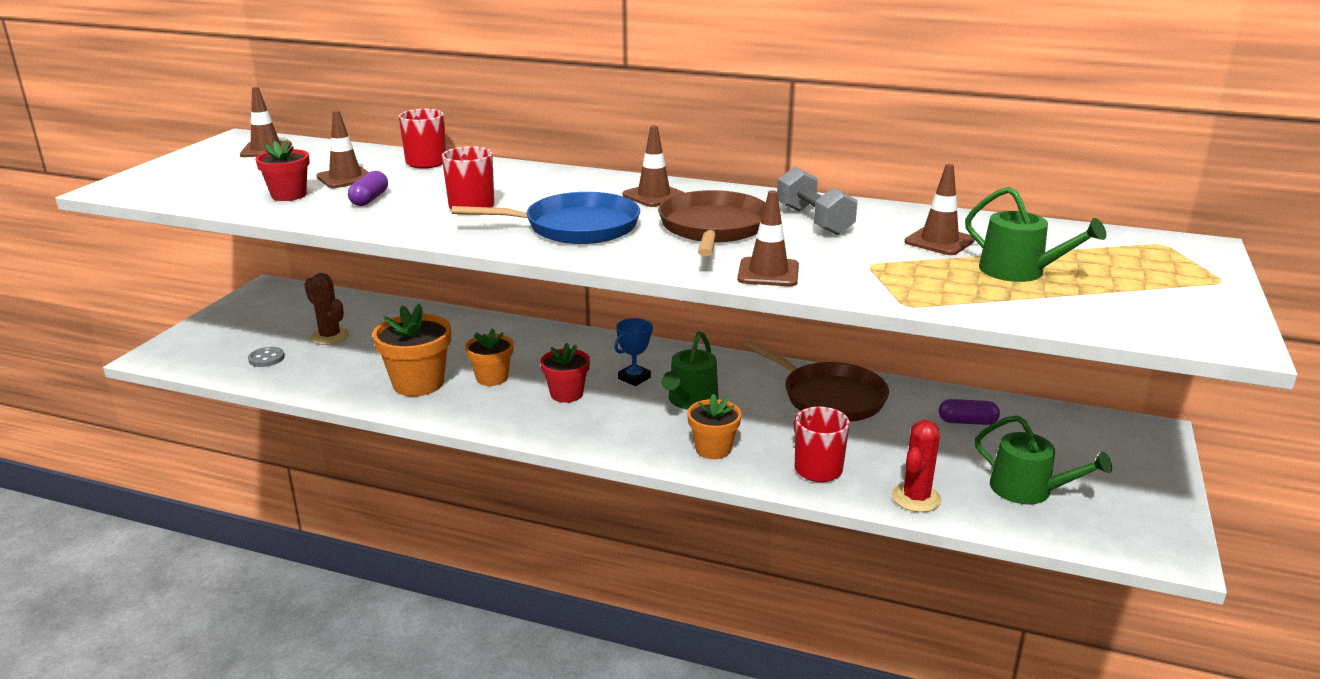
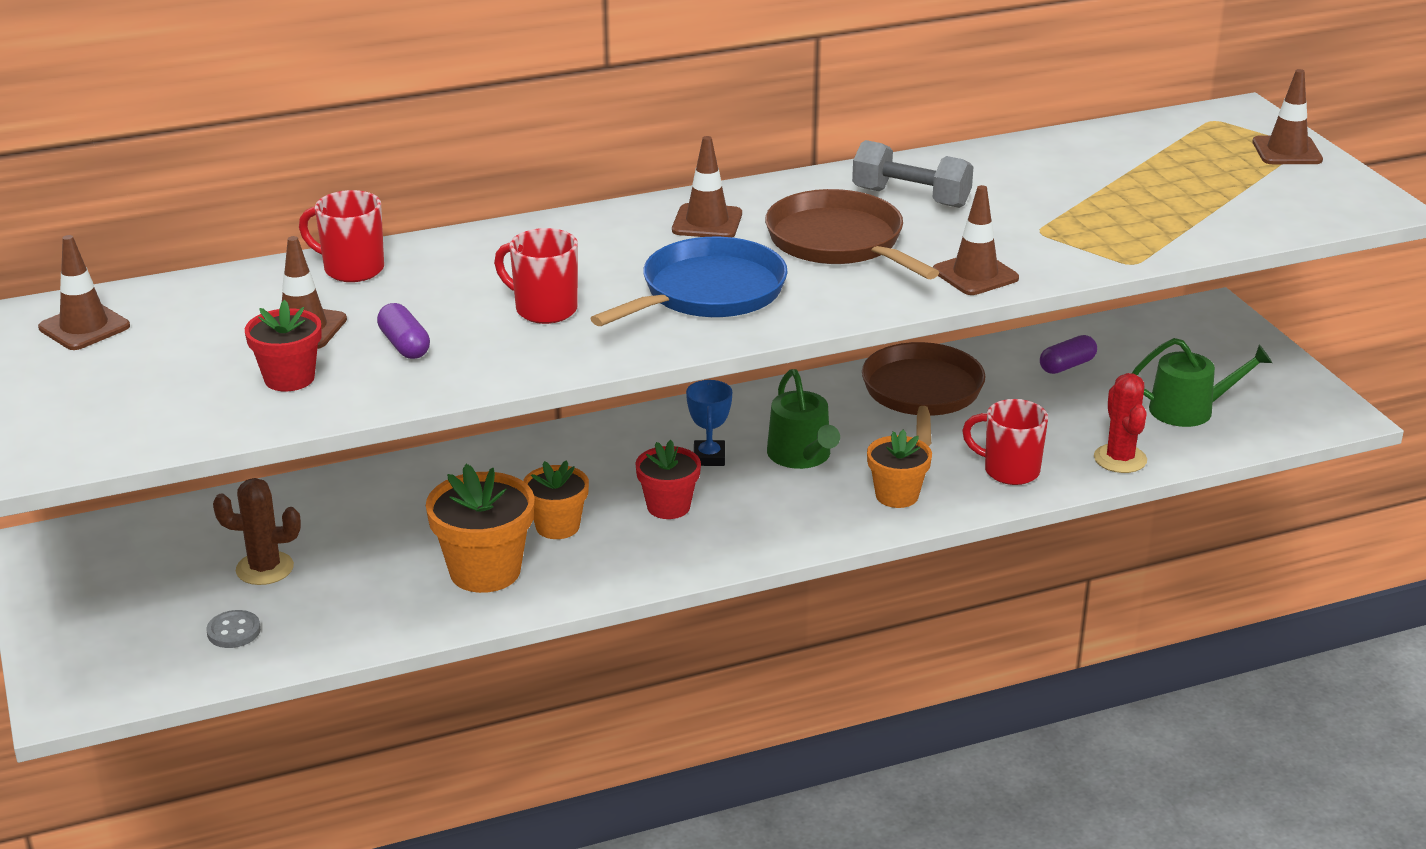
camera: 40 degrees left, 5 degrees up
(829, 397) = (922, 393): brown pan -> brown pan turned 90 degrees counterclockwise
(939, 241) = (1050, 182): brown traffic cone -> brown traffic cone (1287, 151)
(1019, 272) = (1158, 193): green watering can -> none

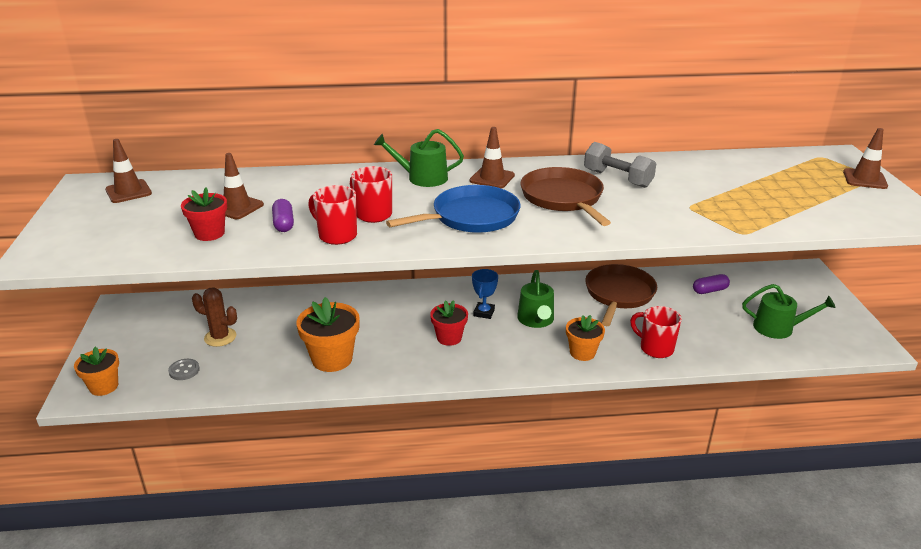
camera: 15 degrees right, 0 degrees up
(352, 269) = (284, 179): red mug -> red mug (336, 235)
(557, 526) = (383, 339): orange flower pot -> orange flower pot (104, 386)
(589, 236) = (422, 178): none -> green watering can
(975, 274) = (638, 227): brown traffic cone -> none
(1120, 459) = (726, 352): red cactus -> none

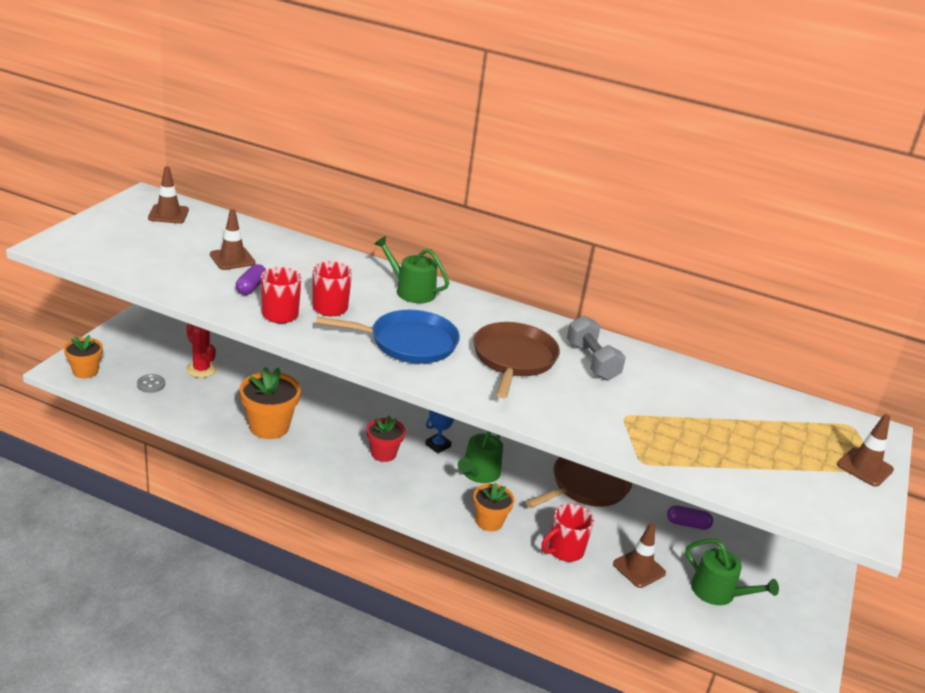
camera: 25 degrees right, 0 degrees up
(209, 233) = (188, 273): red flower pot -> none
(220, 337) = (201, 369): brown cactus -> red cactus
(492, 178) = (473, 315): brown traffic cone -> brown traffic cone (639, 568)
(655, 348) = (564, 551): red mug -> red mug turned 105 degrees counterclockwise

